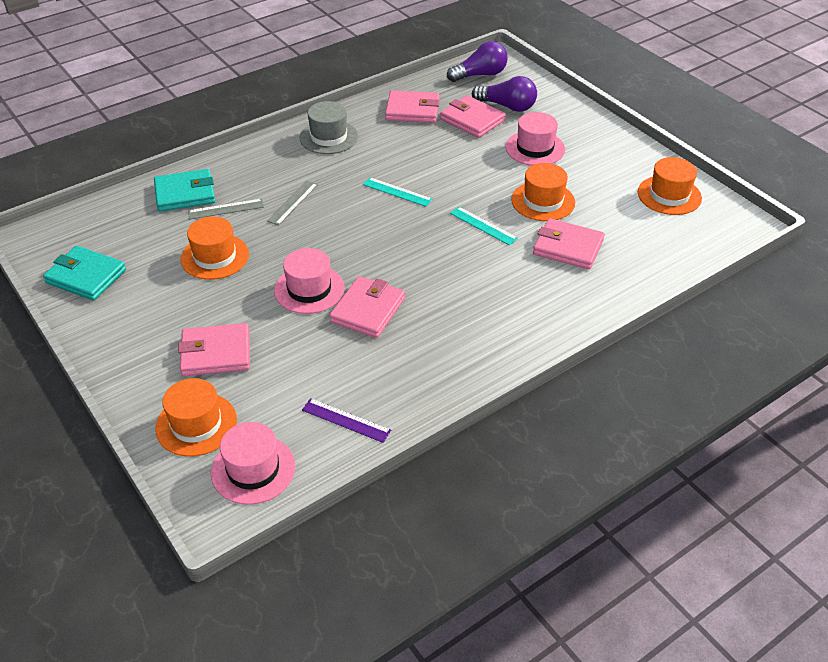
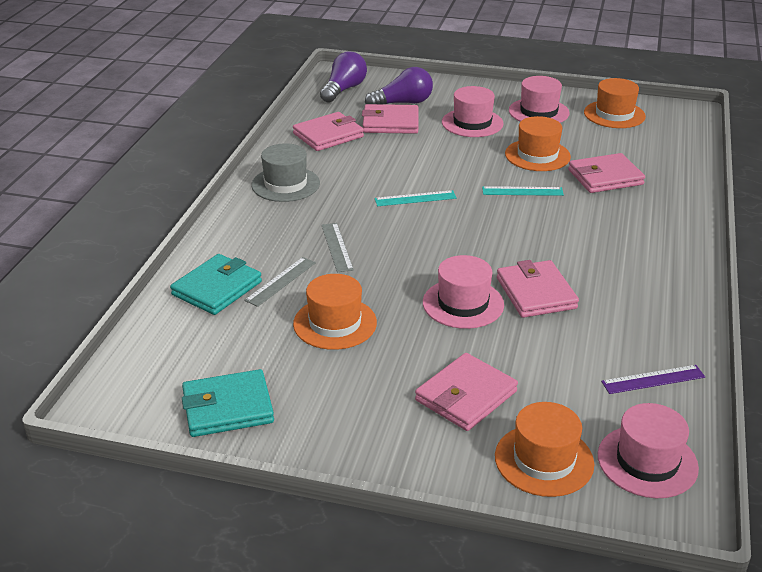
camera: 40 degrees left, 10 degrees down
(605, 163) = (538, 112): none -> pink hat

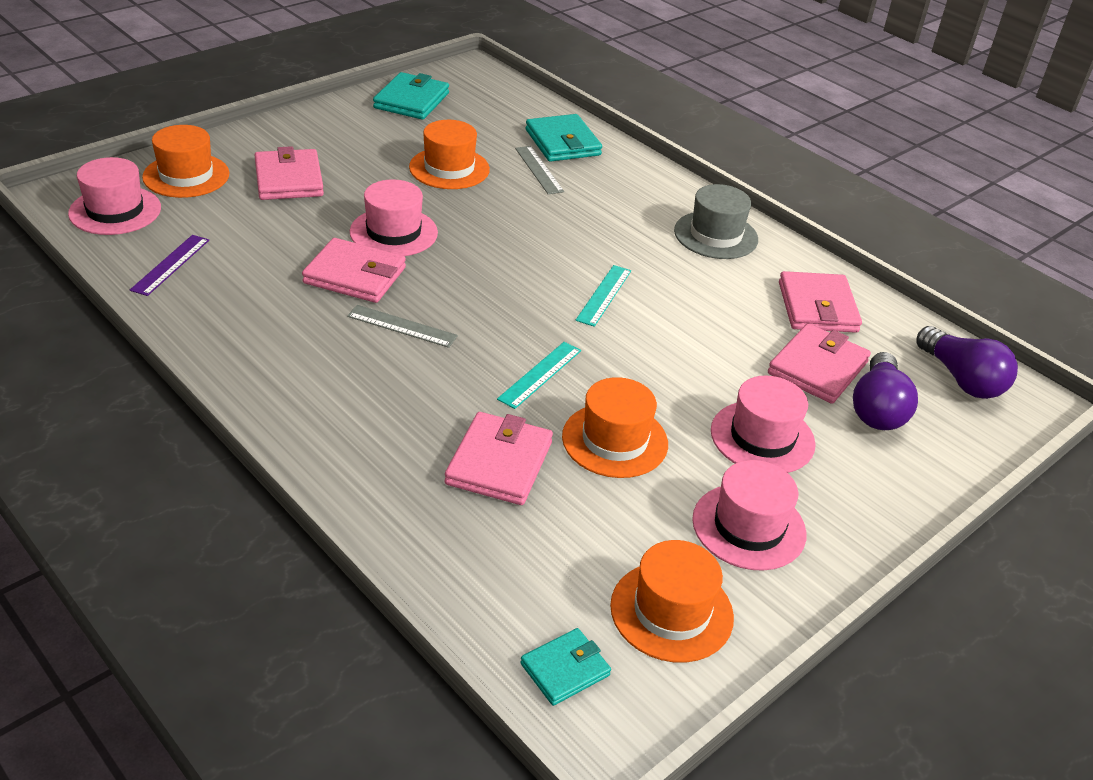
camera: 120 degrees right, 5 degrees up
(337, 247) = (561, 214): grey ruler -> grey ruler (402, 326)
(680, 125) = (565, 669): none -> turquoise wallet

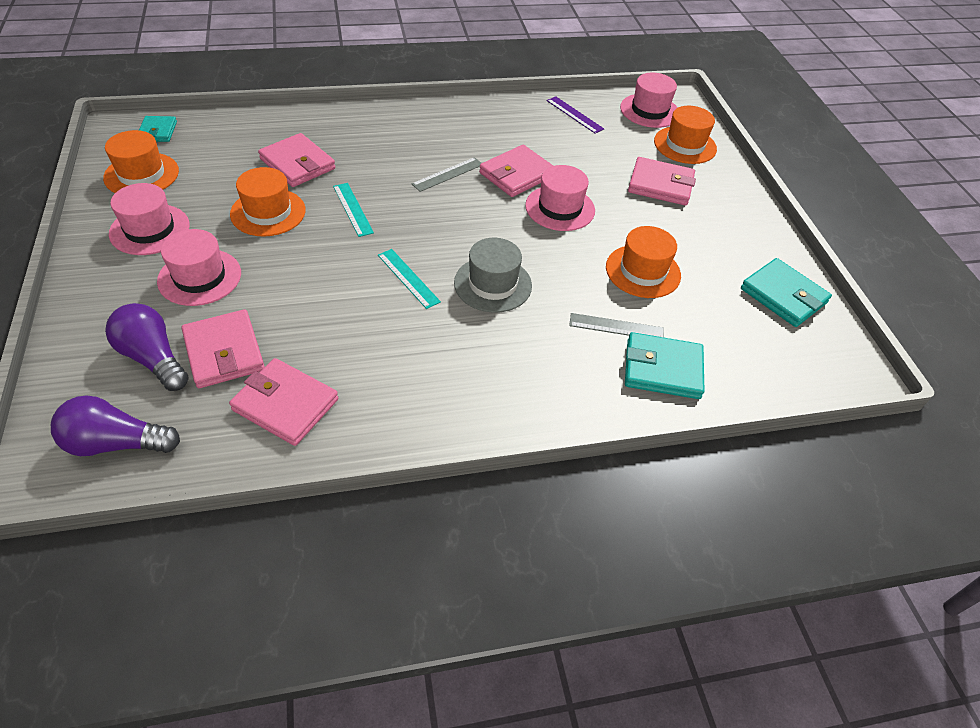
camera: 120 degrees right, 10 degrees up
(716, 235) = (437, 397): grey hat -> grey hat (493, 284)

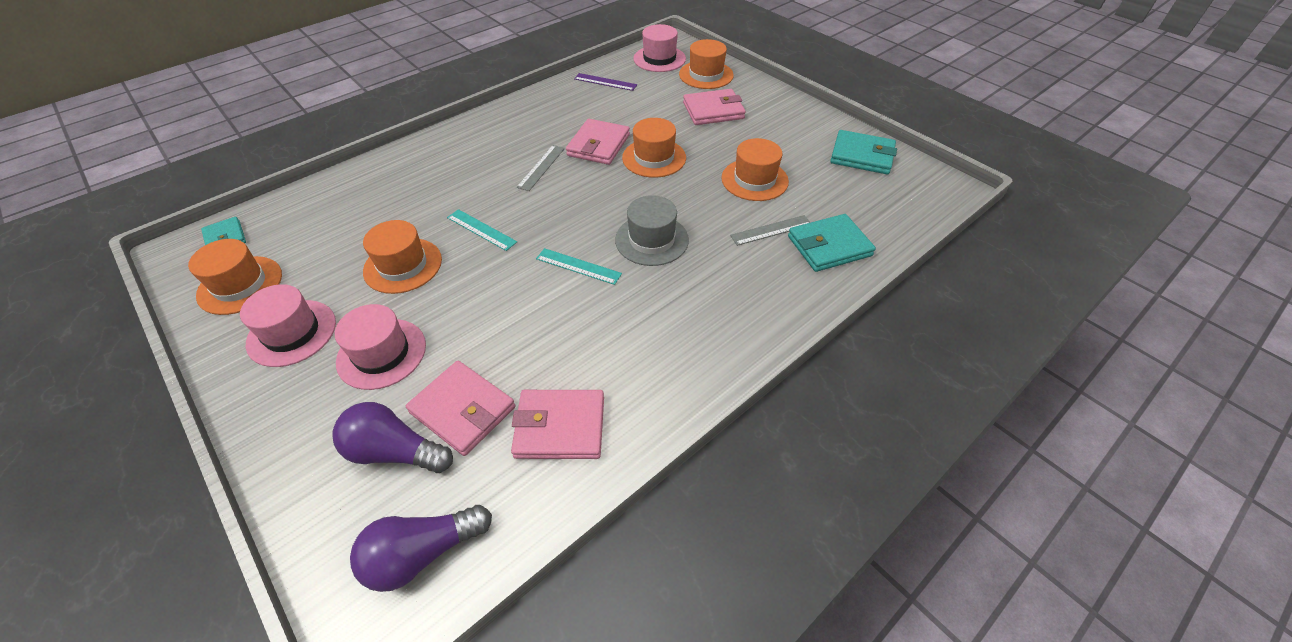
camera: 25 degrees left, 0 degrees up
(297, 164) = (397, 212): pink wallet -> none
(560, 208) = (654, 158): pink hat -> orange hat

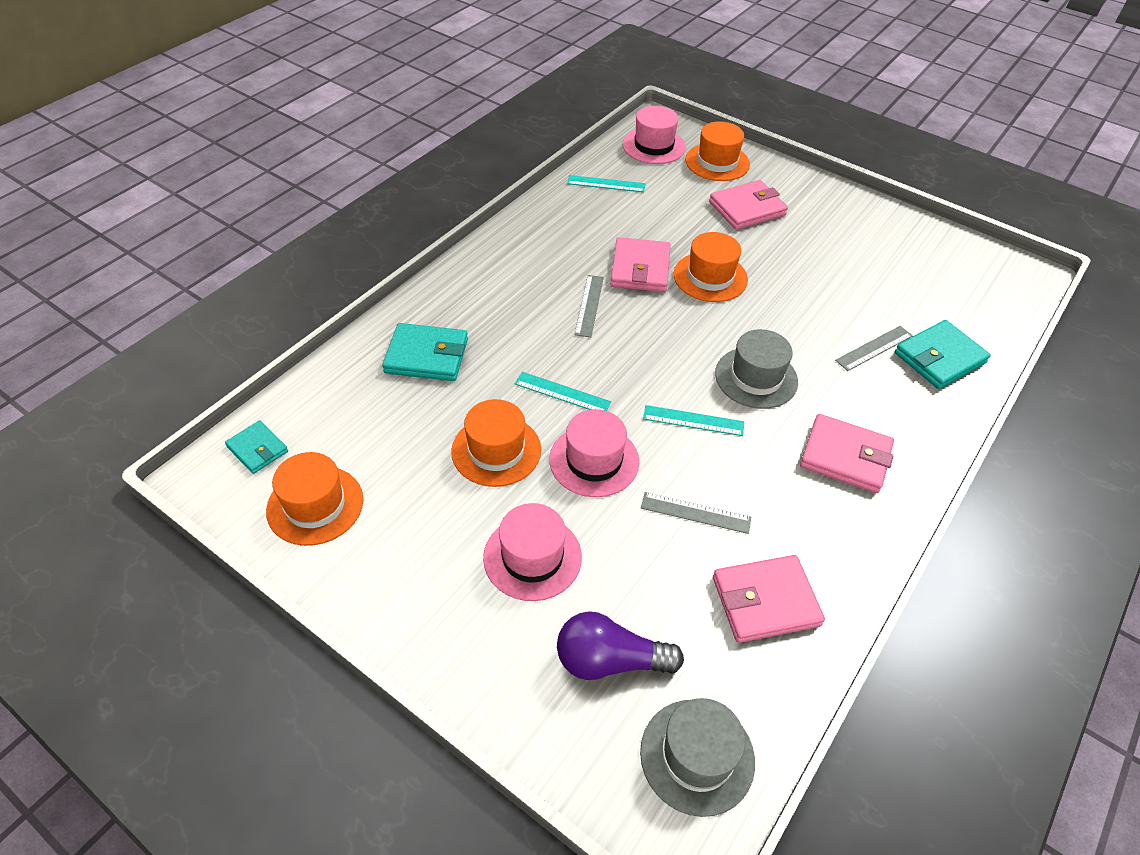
camera: 15 degrees left, 0 degrees up
(292, 333) = (414, 551): pink hat -> pink hat (594, 460)
(422, 553) = (697, 756): purple light bulb -> grey hat
(463, 410) = (656, 602): pink wallet -> pink wallet (845, 457)
(539, 341) = (695, 513): none -> grey ruler
(605, 82) = (606, 184): purple ruler -> turquoise ruler
(754, 180) = (830, 290): orange hat -> none
(862, 156) = (928, 247): turquoise wallet -> turquoise wallet (427, 356)

